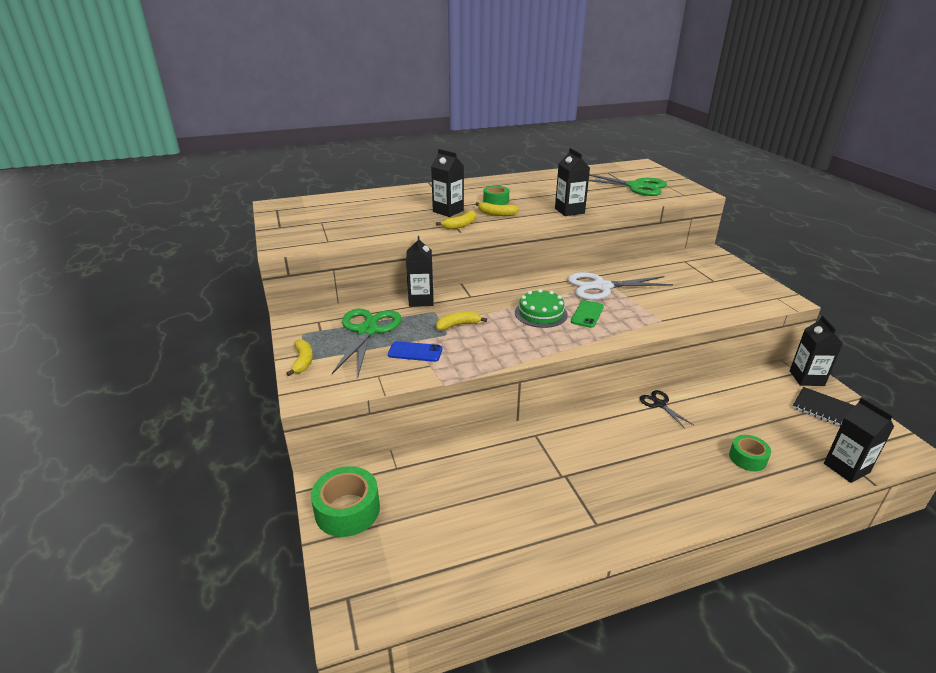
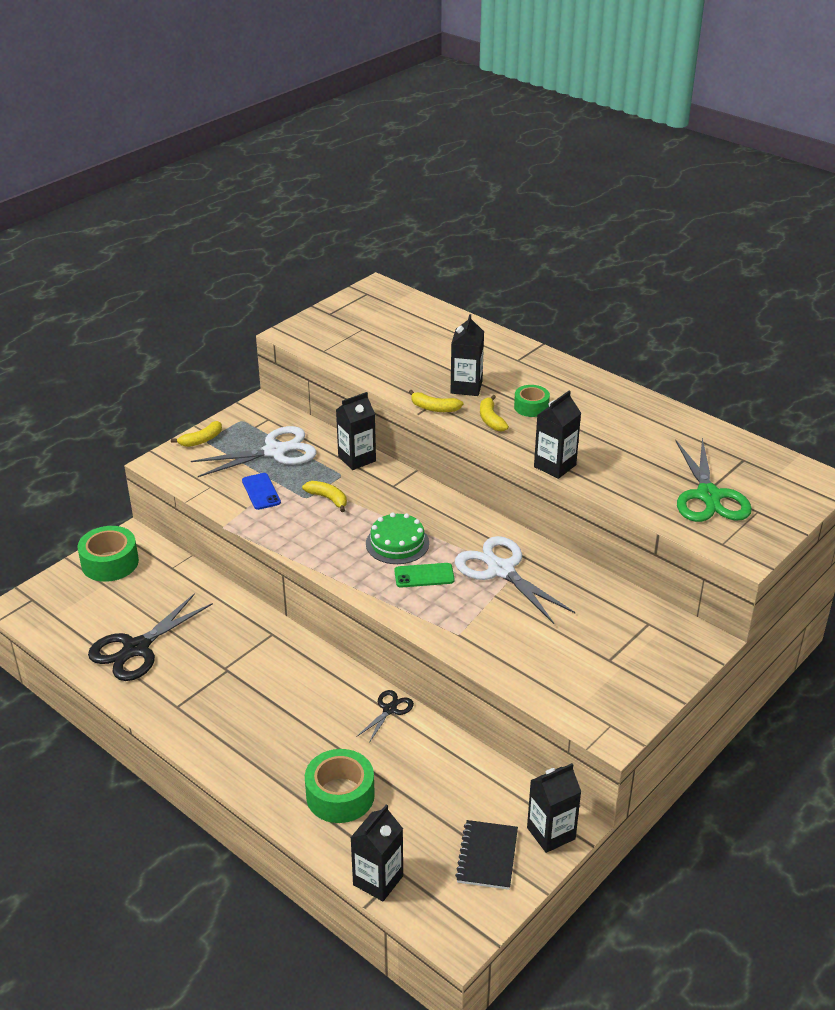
camera: 60 degrees right, 5 degrees up
(367, 331) = (274, 451): green scissors -> white scissors
(495, 529) = (136, 648): none -> black scissors
(747, 458) = (340, 795): green tape -> green tape, size x1.65

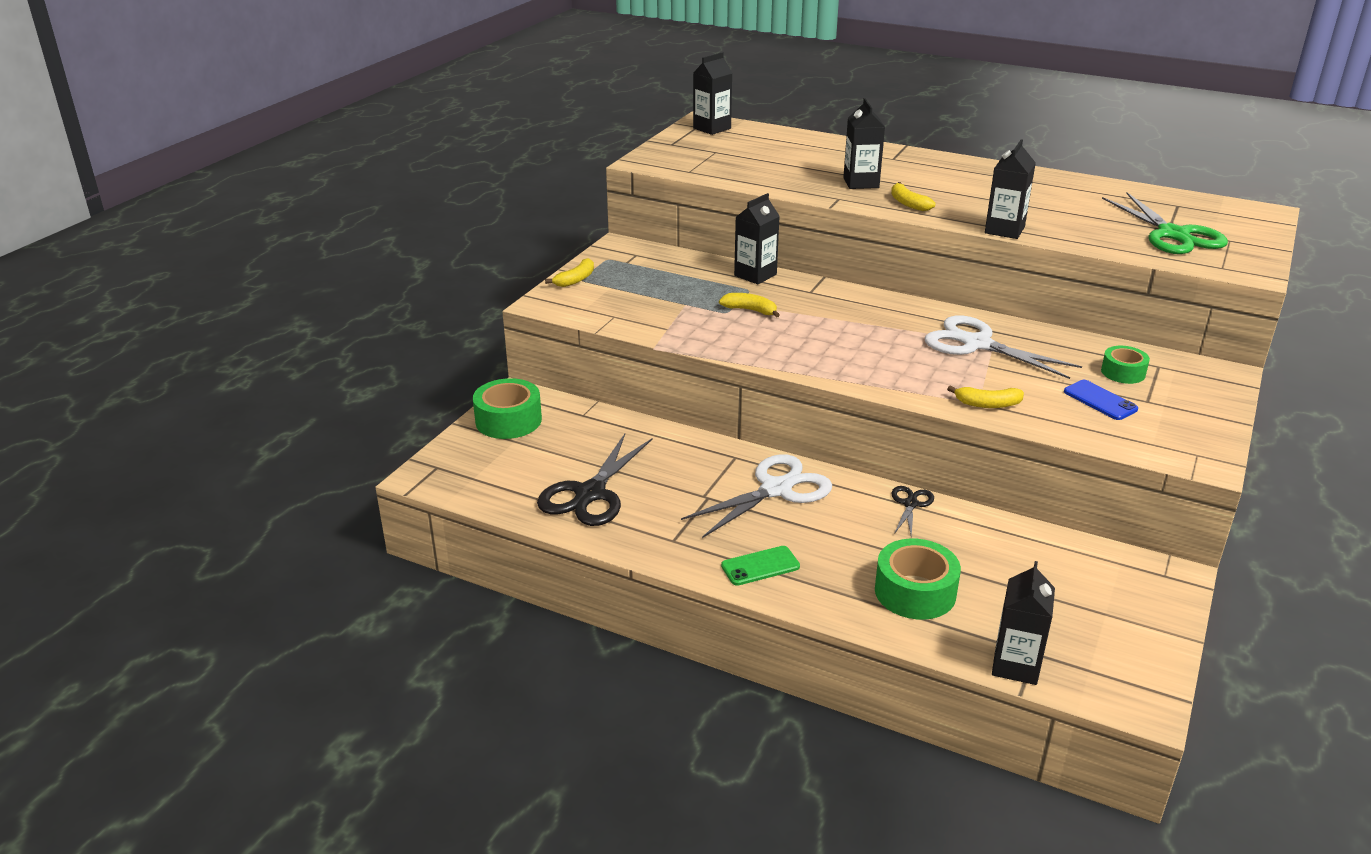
camera: 15 degrees left, 5 degrees down
(261, 491) = (673, 313): blue phone -> blue phone (1100, 400)
(274, 451) = (663, 279): white scissors -> white scissors (776, 489)
(397, 543) = (852, 337): green cake -> none
(424, 575) = (902, 359): green phone -> green phone (760, 566)
(434, 408) = (843, 201): yellow banana -> yellow banana (987, 404)
(487, 856) = (1114, 619): black notebook -> none
(531, 407) = (939, 190): green tape -> green tape (1123, 372)
(551, 833) = (1162, 585): black carton -> black carton (712, 128)

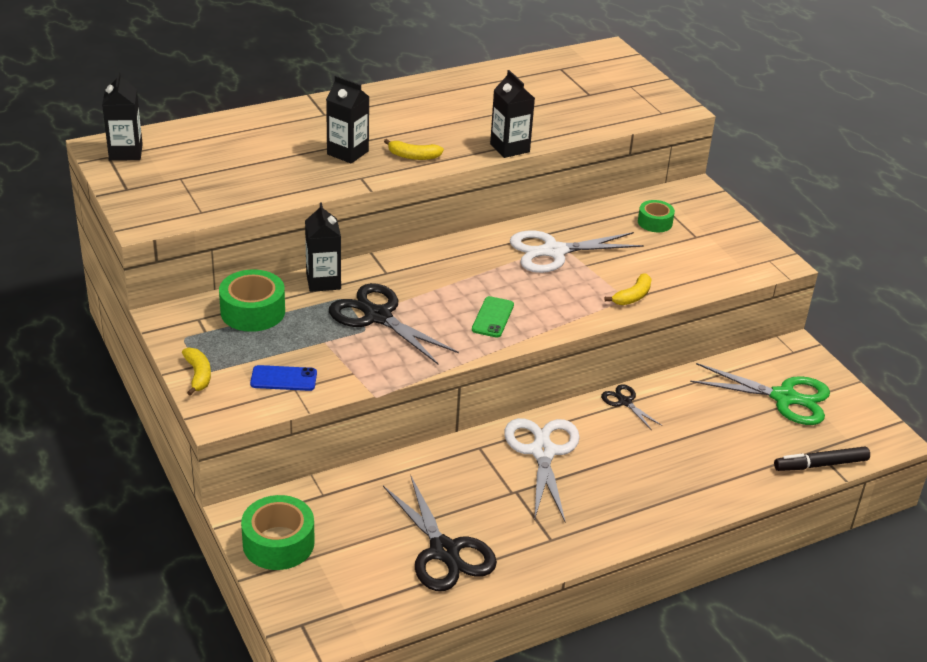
camera: 55 degrees left, 5 degrees up
(750, 310) = (378, 316): yellow banana -> black scissors
(760, 566) = (624, 513): green phone -> green phone (492, 317)
(915, 592) = (717, 460): green tape -> green tape (253, 311)
(1015, 665) = (820, 465): black carton -> black marker
(1100, 400) = (676, 252): blue phone -> blue phone (283, 379)
(1173, 234) = (598, 98): green scissors -> green scissors (784, 397)

